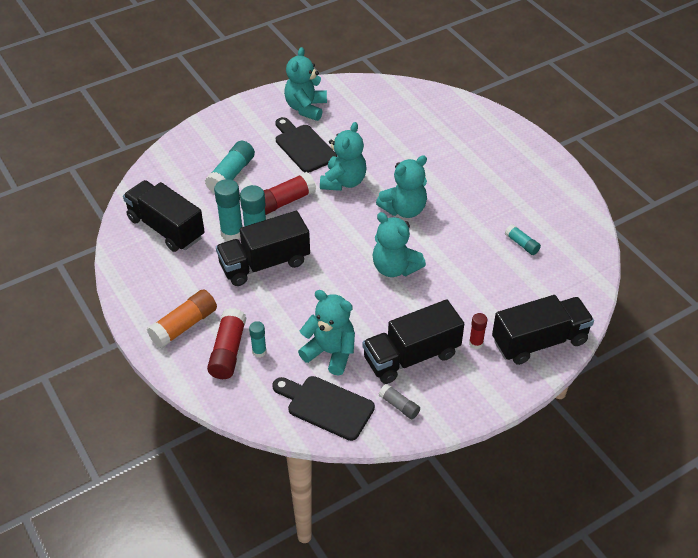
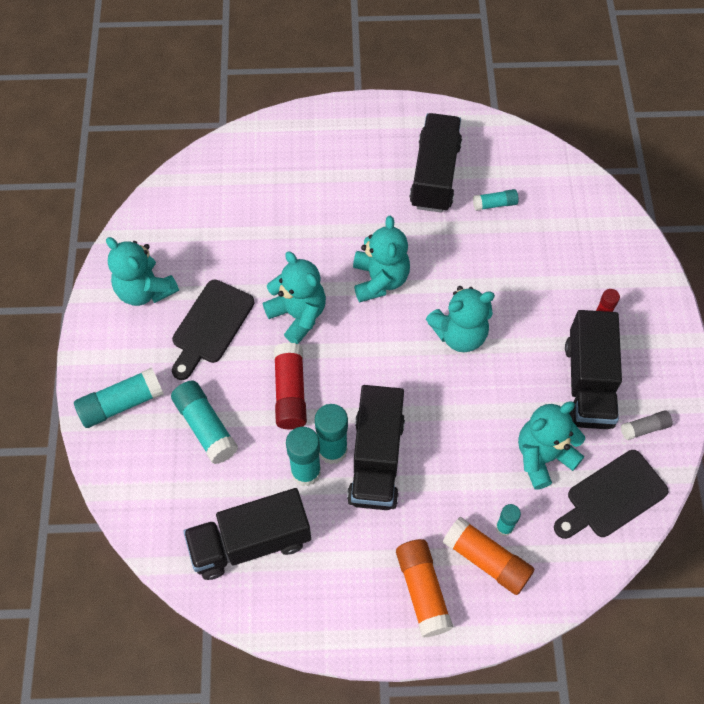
camera: 60 degrees left, 15 degrees up
(220, 133) = (121, 404): none -> turquoise glue stick
(228, 351) = (487, 560): red glue stick -> orange glue stick
(303, 146) = (210, 326): black cutting board -> black cutting board turned 60 degrees counterclockwise
(539, 341) = (627, 263): black truck -> black truck (435, 175)

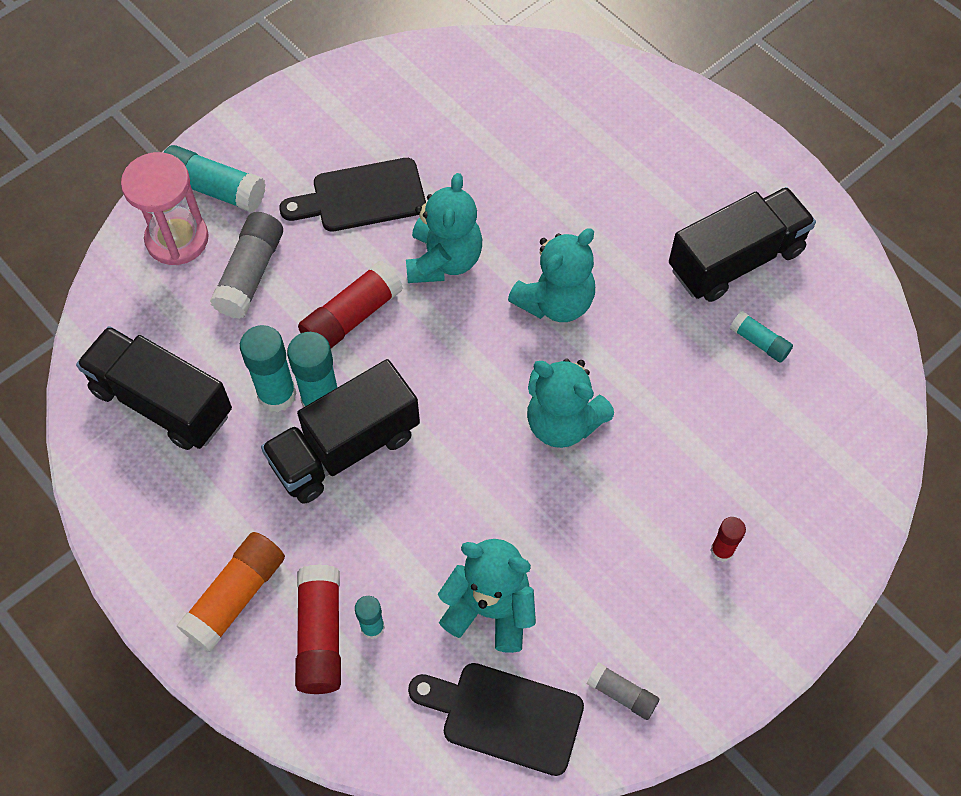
camera: 50 degrees right, 0 degrees up
(138, 451) = (177, 239): none -> pink hourglass
(145, 290) = (350, 116): turquoise teddy bear -> none
(205, 426) = (250, 274): turquoise glue stick -> grey glue stick
(487, 560) = (320, 636): orange glue stick -> red glue stick
(588, 383) = (623, 594): black truck -> none

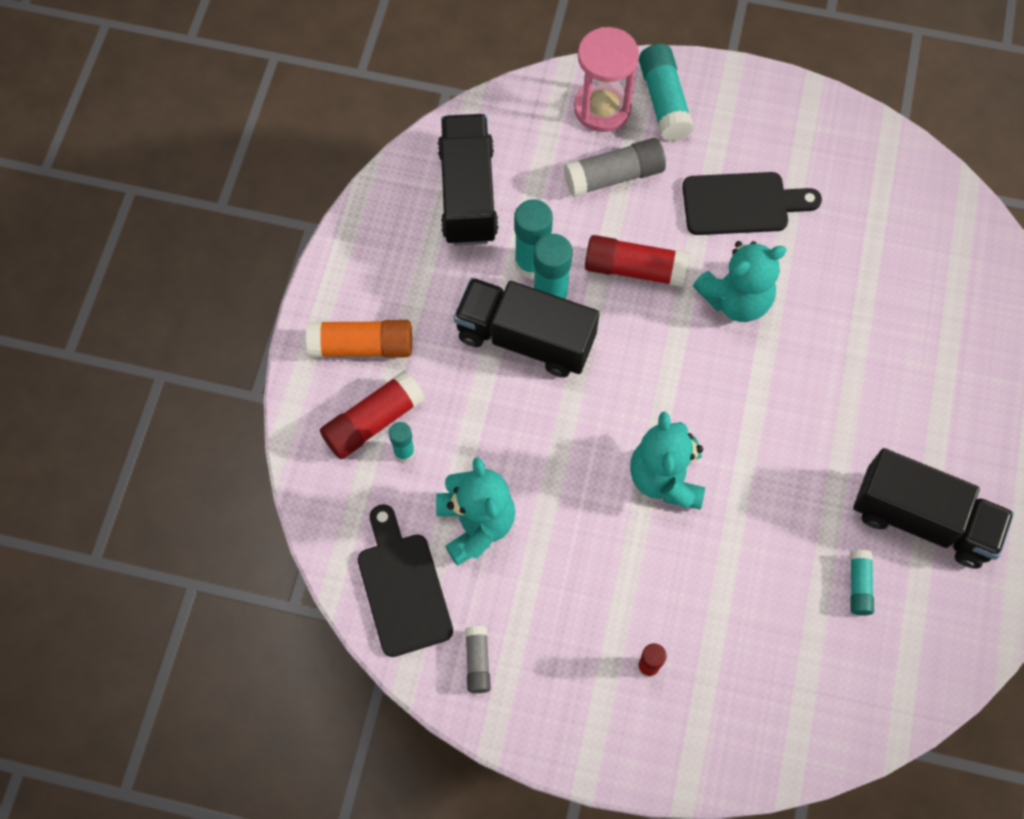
camera: 55 degrees right, 5 degrees up
(361, 197) = (742, 204): black cutting board -> black cutting board turned 135 degrees clockwise
(555, 302) = (766, 404): turquoise teddy bear -> none

